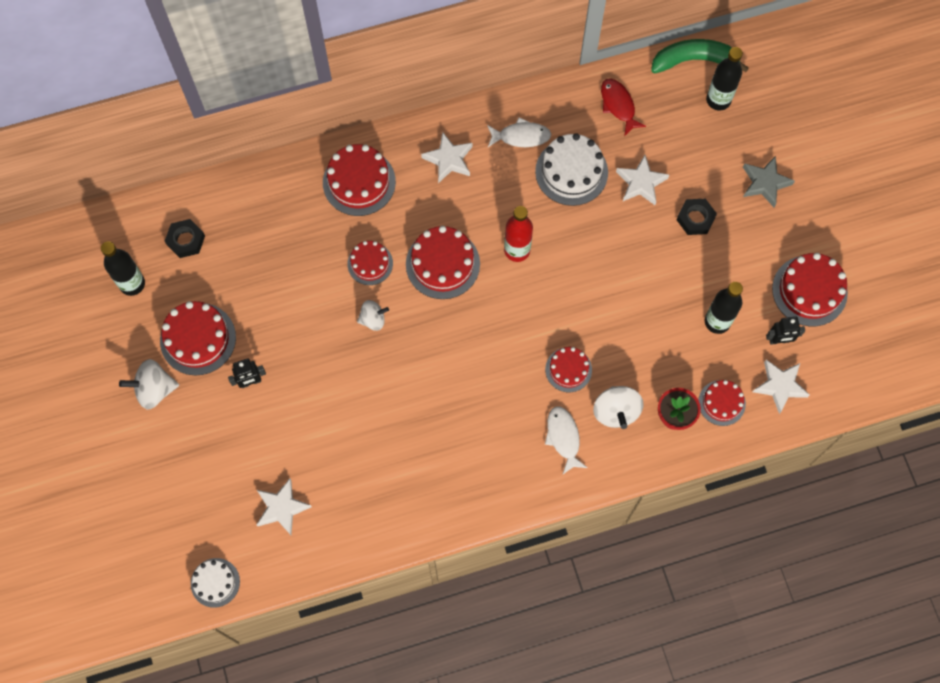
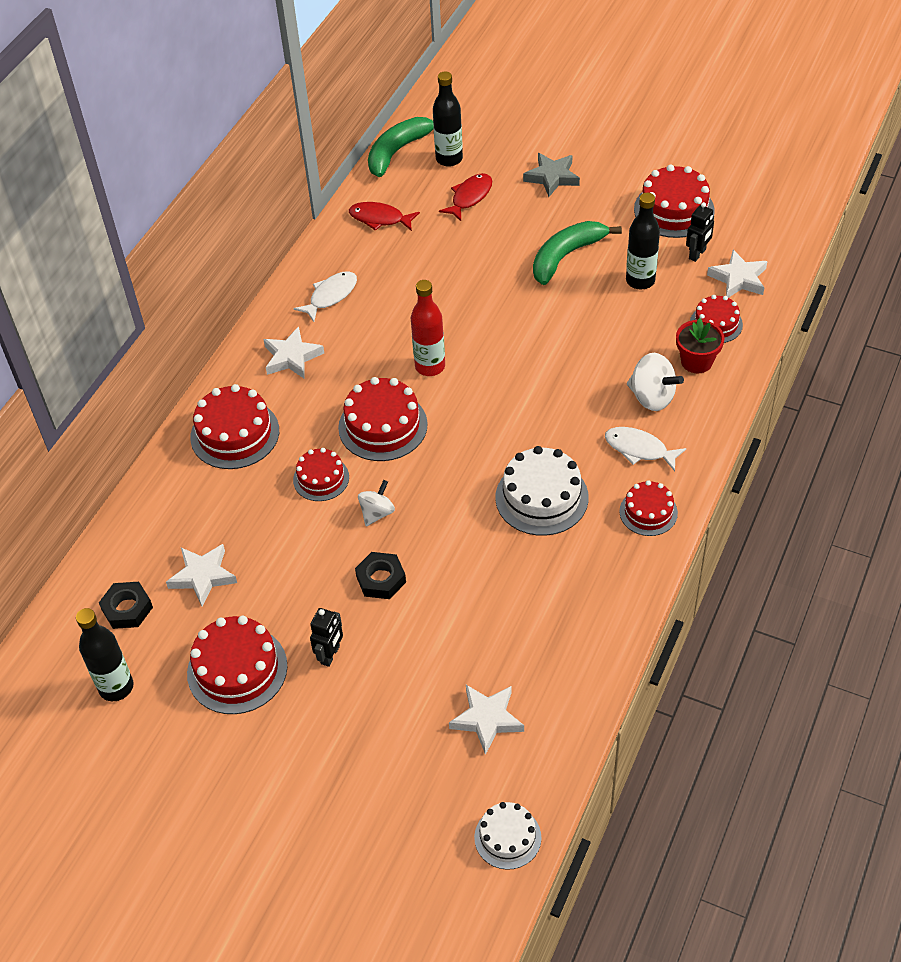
camera: 45 degrees left, 20 degrees down
(154, 389) = (246, 746): white spinning top -> none
(568, 369) = (579, 404): red cake -> red cake (648, 512)
(571, 172) = (402, 285): white cake -> white cake (541, 497)
(641, 183) = (464, 248): white star -> white star (203, 576)
(693, 145) = (470, 197): none -> red fish
(695, 218) = (534, 236): black nut -> black nut (381, 579)
(695, 254) = (566, 256): none -> green banana

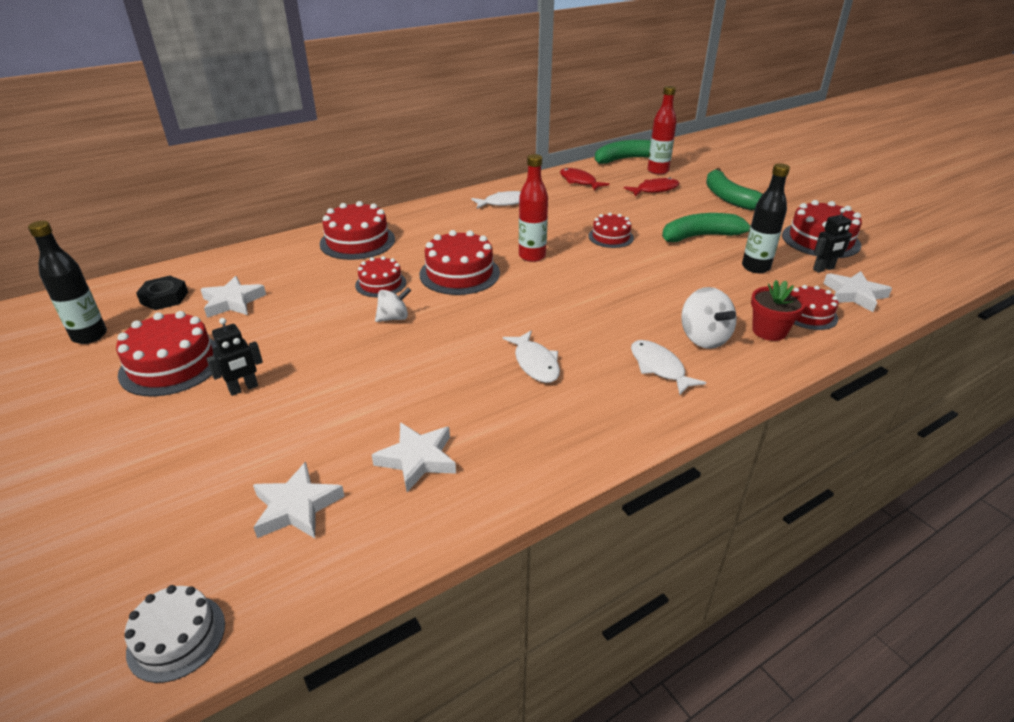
camera: 30 degrees right, 15 degrees down
(292, 357) = (442, 220): white star -> white star (417, 459)
(381, 579) = (344, 358): black nut -> none
(449, 159) = (658, 171): black bottle -> red bottle
(541, 497) = (535, 363): white cake -> white fish
(552, 177) = (728, 198): grey star -> green banana
(648, 512) = (626, 416): red cake -> red cake (610, 237)

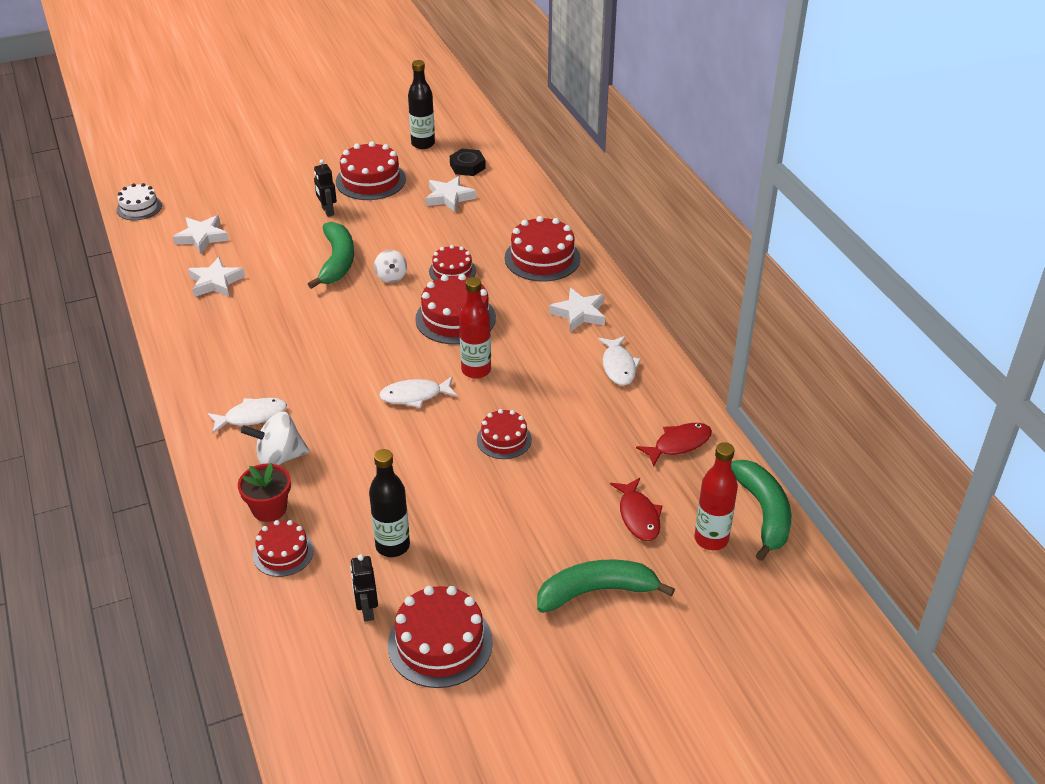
camera: 100 degrees right, 5 degrees up
(535, 363) = (292, 347): white fish -> white fish (415, 396)
(702, 236) = (484, 522): green banana -> green banana (337, 261)
(854, 295) = (302, 612): white star -> white star (579, 313)

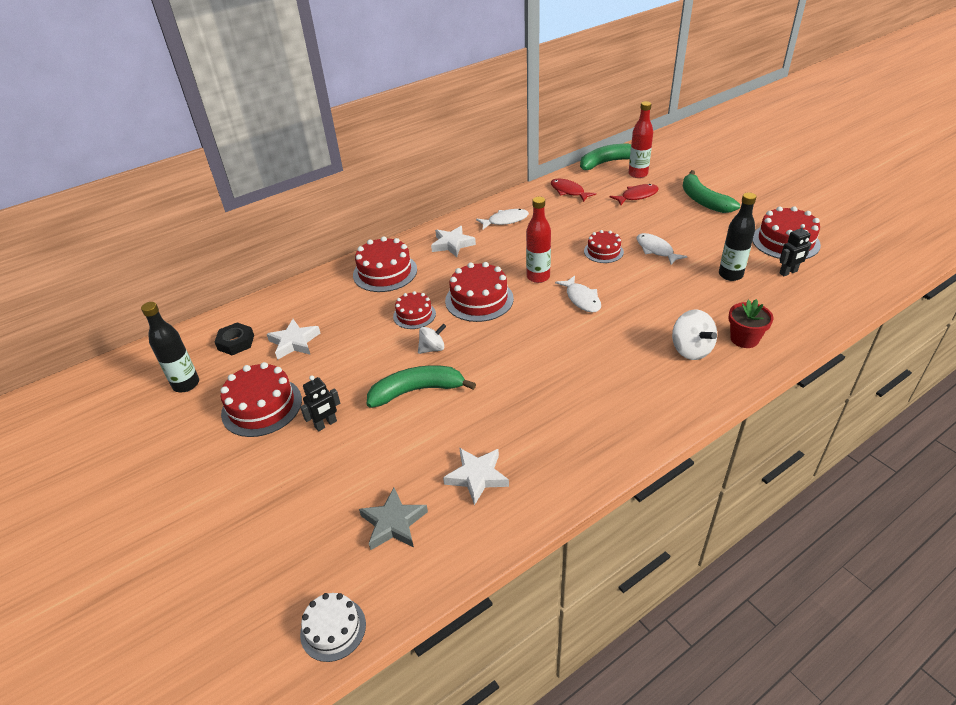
camera: 100 degrees left, 0 degrees up
(202, 237) = (393, 523): white star -> grey star
(252, 416) = (656, 380): white fish -> white fish (656, 250)
(283, 553) = (776, 320): red cake -> none

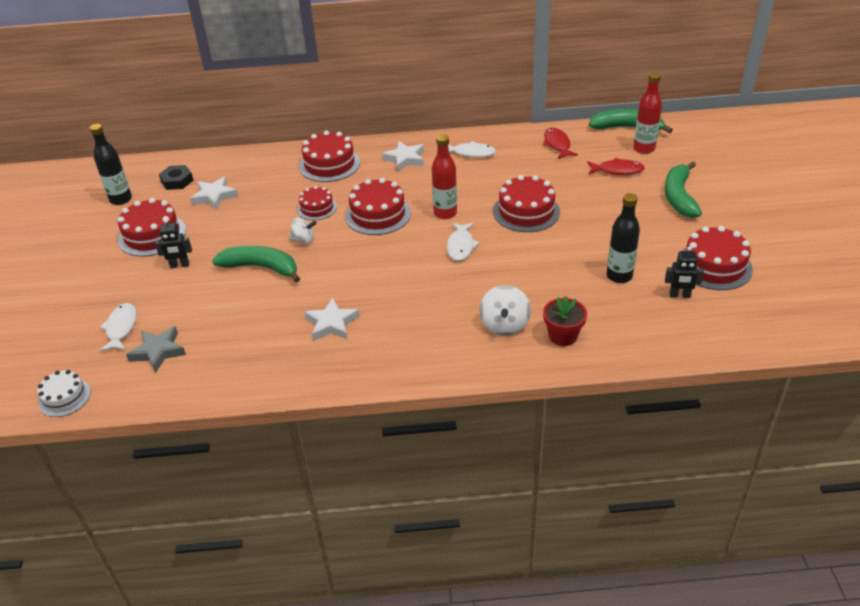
camera: 30 degrees right, 0 degrees up
(477, 476) = (240, 346): white star -> white star (332, 323)
(603, 251) = (526, 211): red cake -> red cake, size x1.63
(656, 250) = (576, 227): white fish -> white fish (121, 328)

